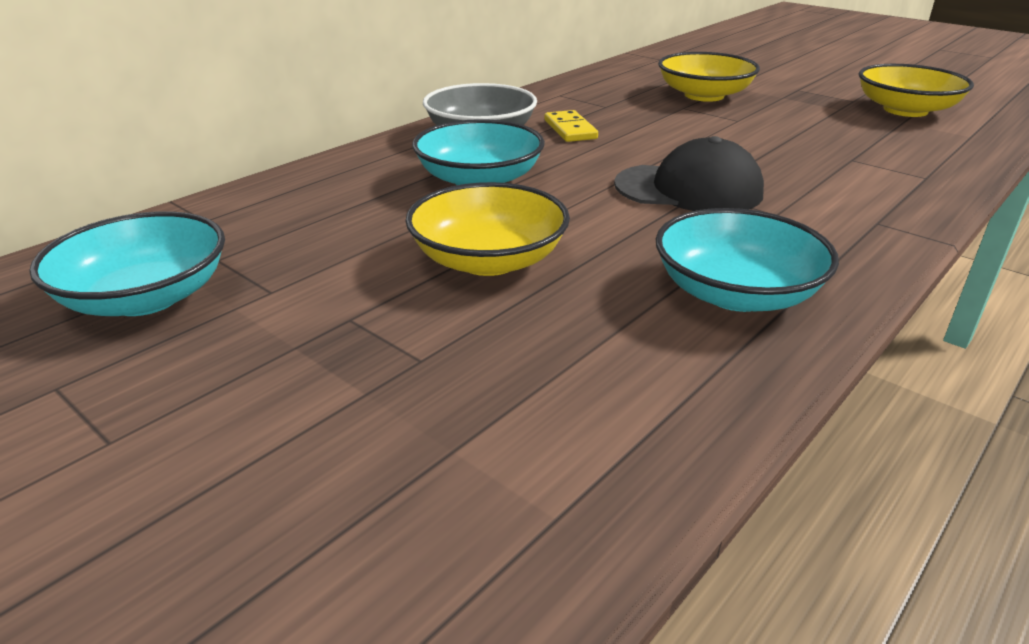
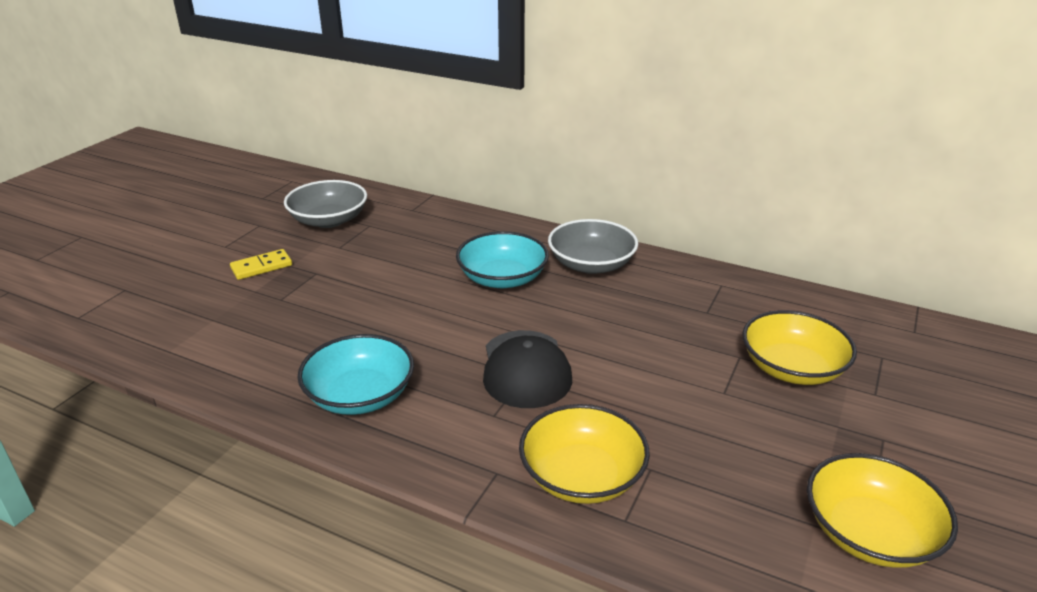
camera: 75 degrees right, 0 degrees up
(146, 297) = (329, 220): turquoise bowl -> grey bowl
(488, 260) = (385, 300): yellow bowl -> yellow bowl (582, 476)
(570, 129) = (629, 301): yellow domino -> yellow domino (261, 267)

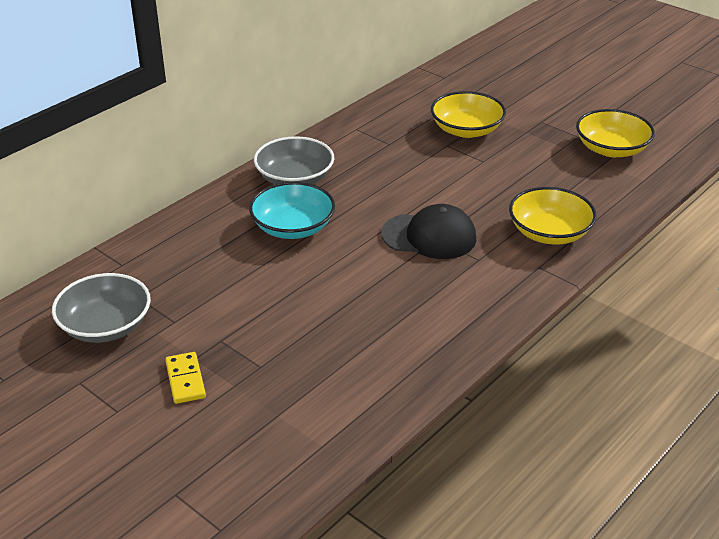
camera: 75 degrees left, 5 degrees up
(360, 395) = (435, 323): turquoise bowl -> none

